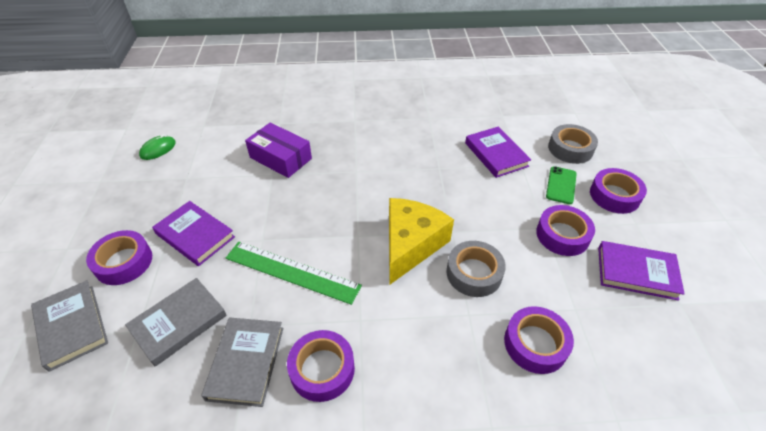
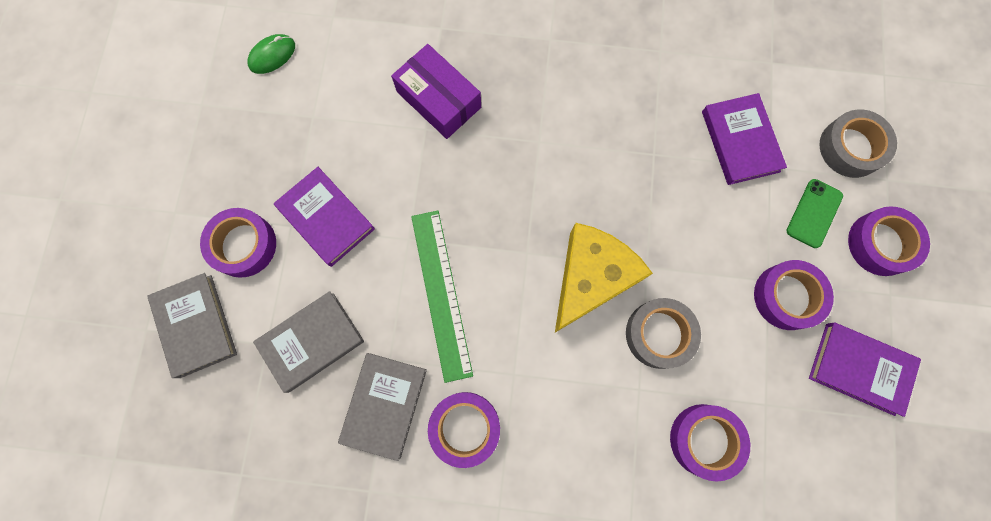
camera: 10 degrees right, 30 degrees up
(292, 271) = (441, 294): green ruler -> green ruler turned 45 degrees clockwise

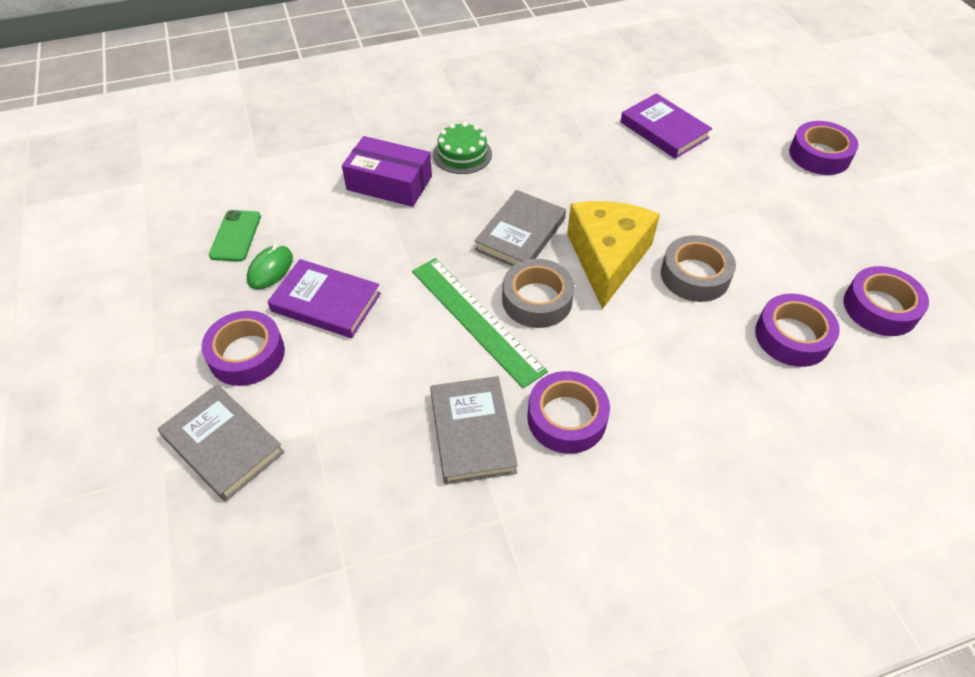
camera: 25 degrees left, 25 degrees down
(272, 55) = (209, 202): green mouse -> green mouse (270, 269)
(311, 342) = (363, 408): grey book -> grey book (520, 234)
(523, 90) = (462, 154): none -> green cake
(787, 297) = (778, 212): purple tape -> purple tape (880, 308)
(814, 213) = (755, 154): green phone -> green phone (236, 236)
(851, 148) = (749, 107): grey tape -> grey tape (537, 300)
(859, 368) = (872, 237): purple book -> none

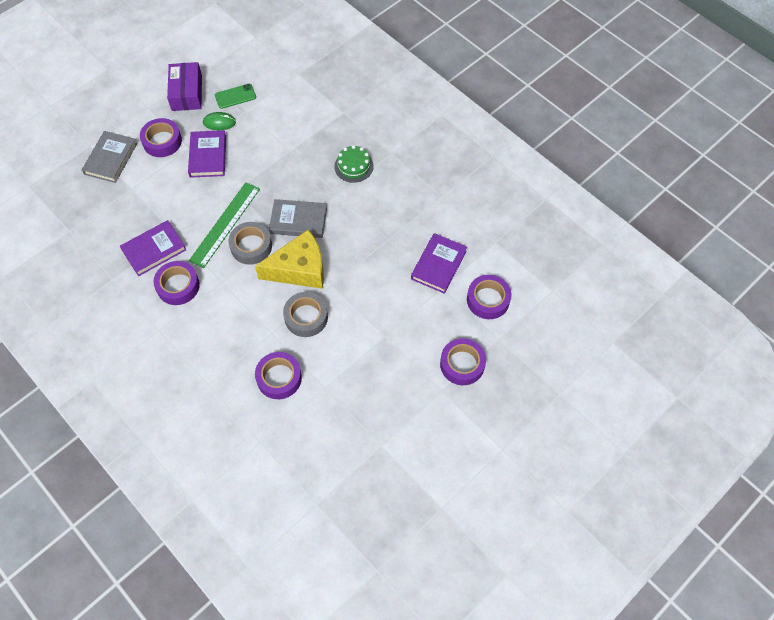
camera: 65 degrees right, 10 degrees up
(389, 183) = (309, 142): purple box -> purple box (187, 93)
(472, 432) = (154, 250): grey book -> purple book
(880, 308) = (324, 422): purple tape -> purple tape (488, 300)

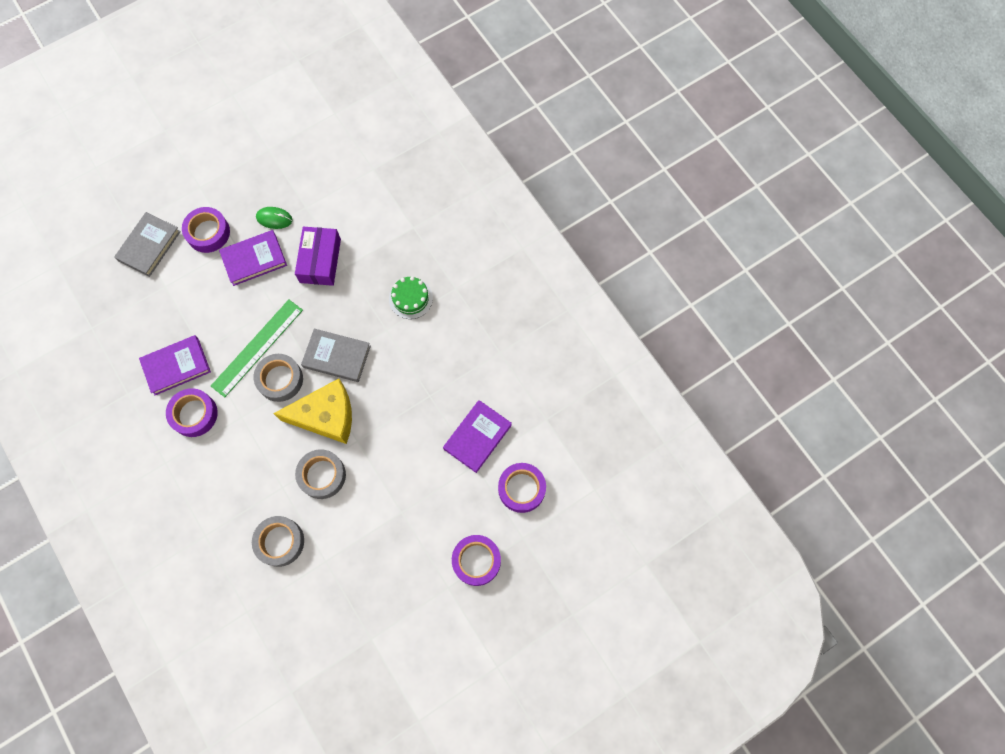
camera: 10 degrees right, 10 degrees up
(187, 93) = (245, 175): purple box -> purple box (320, 260)
(208, 156) = (254, 259): purple book -> purple book turned 60 degrees clockwise
(235, 96) = (298, 188): green phone -> none
(279, 378) = (280, 542): purple tape -> grey tape

